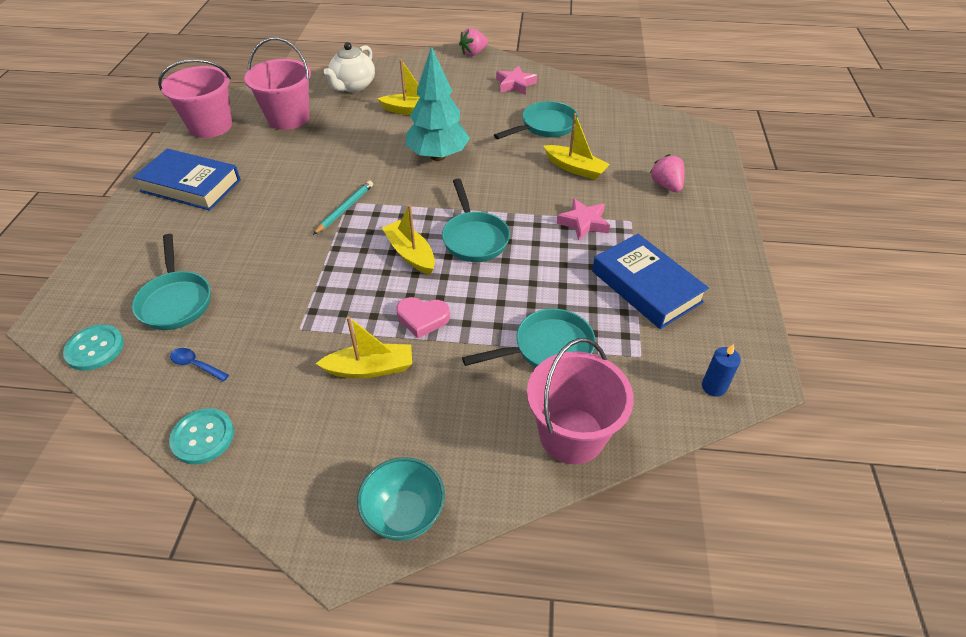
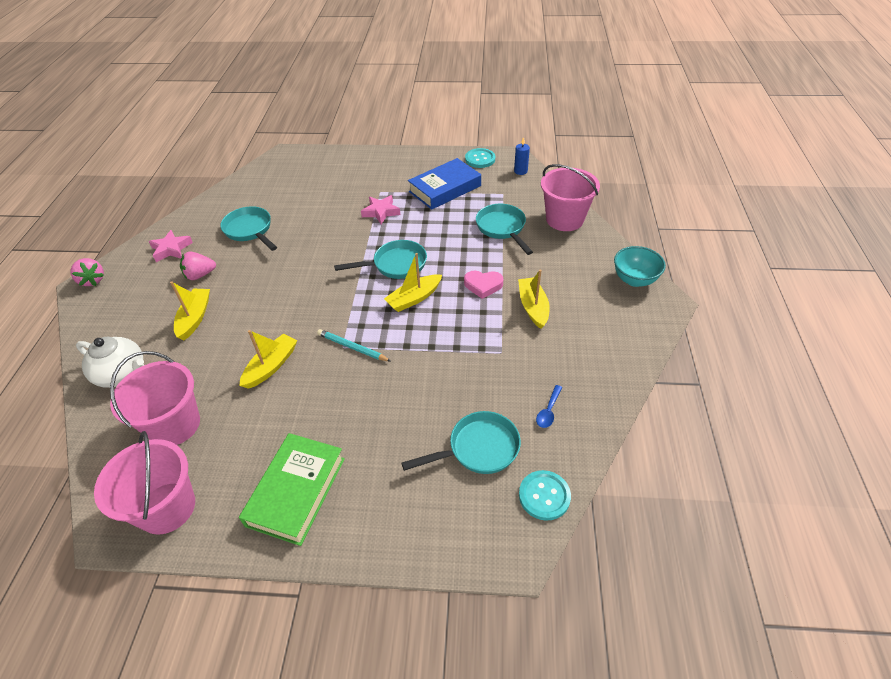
camera: 90 degrees left, 0 degrees up
(191, 186) = (296, 491): blue book -> green book
(203, 437) = (612, 388): turquoise button -> turquoise button (480, 159)
(422, 318) = (483, 285): pink heart -> pink heart turned 90 degrees clockwise
(438, 156) = (281, 293): turquoise tree -> none
(575, 168) = (314, 215): yellow boat -> yellow boat (271, 366)
(666, 186) = (342, 175): pink strawberry -> pink strawberry (200, 275)

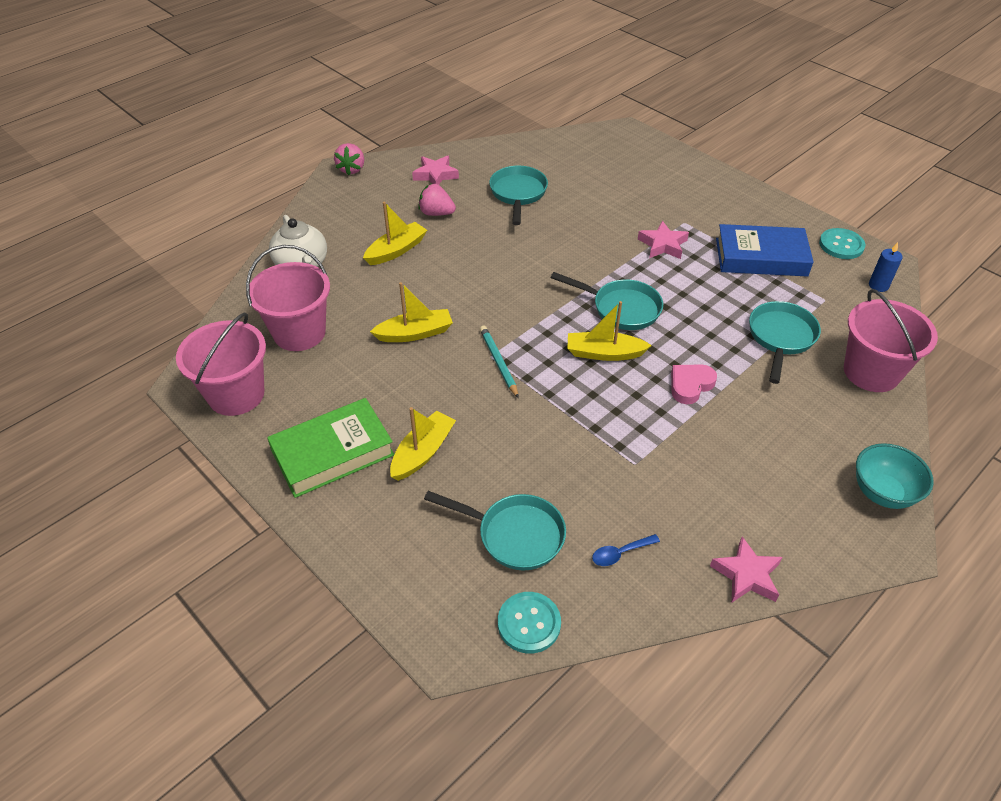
camera: 40 degrees right, 0 degrees up
(483, 285) = (690, 385): pink heart -> pink heart turned 90 degrees clockwise
(533, 307) = (721, 442): yellow boat -> yellow boat (423, 452)
(622, 371) = (746, 575): none -> pink star

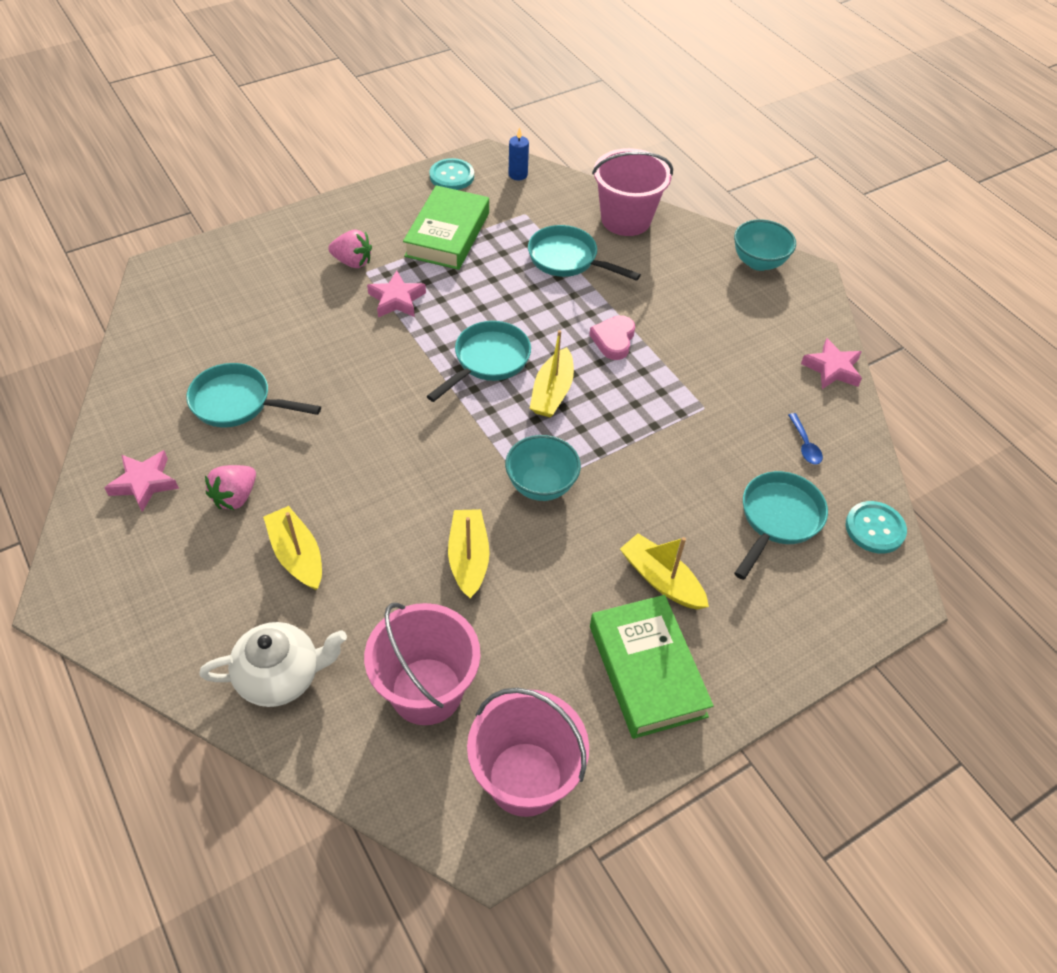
camera: 80 degrees left, 5 degrees up
(351, 169) = (68, 586): pink strawberry -> pink strawberry (353, 262)
(498, 362) = (541, 485): turquoise pencil -> turquoise bowl
(690, 385) = (613, 340): pink heart -> pink heart turned 45 degrees clockwise
(761, 257) = (447, 234): blue book -> green book

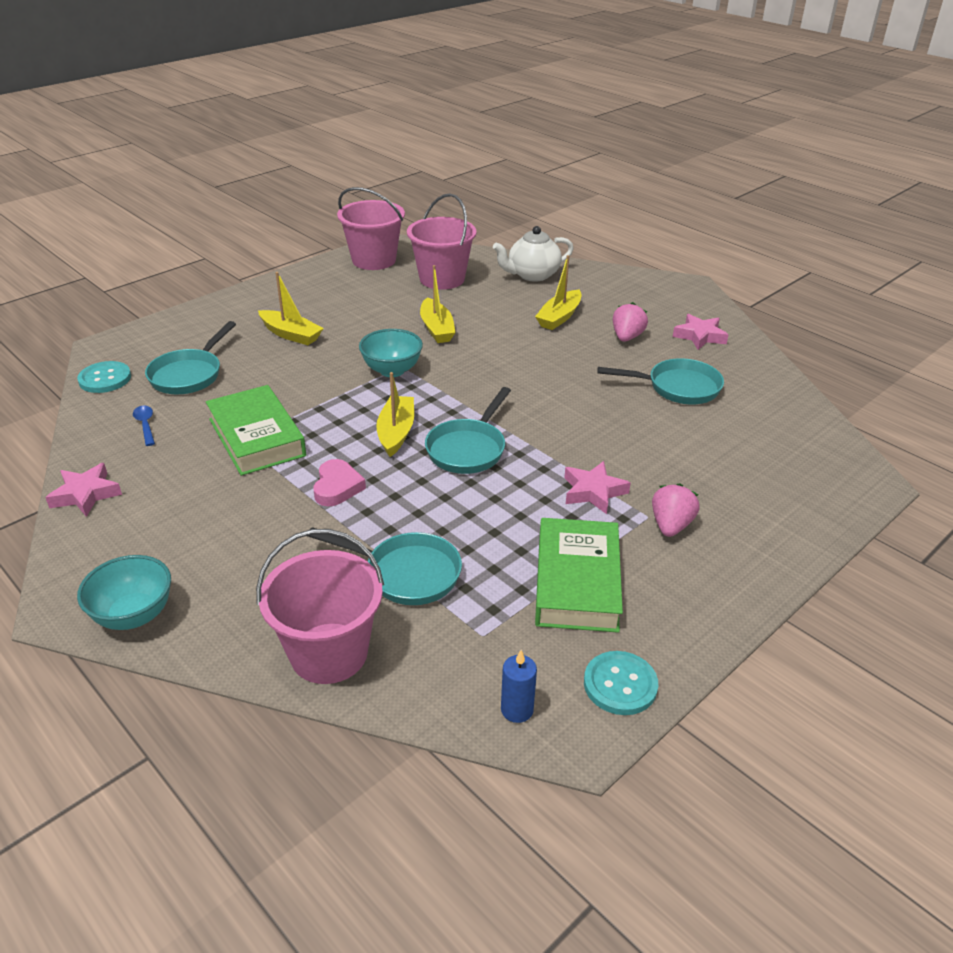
camera: 170 degrees right, 15 degrees down
(297, 555) = (559, 317): yellow boat -> yellow boat turned 75 degrees clockwise
(353, 262) = (671, 525): pink strawberry -> pink strawberry turned 105 degrees clockwise
(647, 670) = (302, 298): green book -> green book (256, 437)

